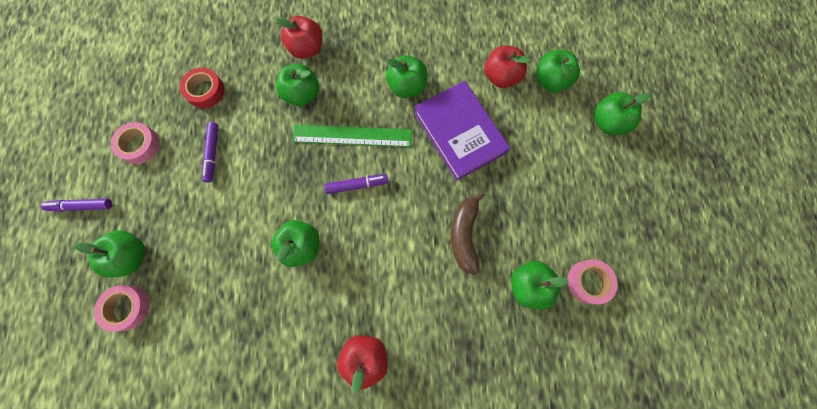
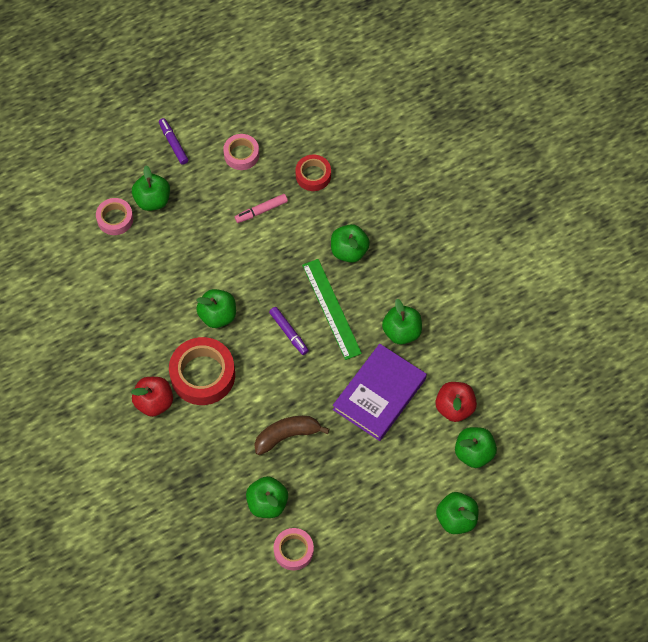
camera: 65 degrees right, 10 degrees down
(212, 154) = (261, 211): purple marker -> pink marker
(307, 49) = (395, 233): red apple -> none
(359, 291) = (203, 375): none -> red tape

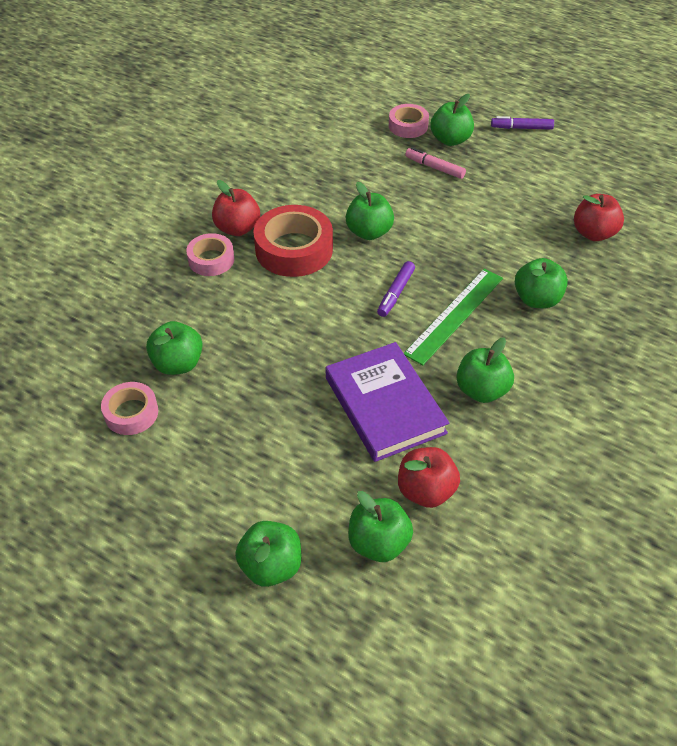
camera: 60 degrees right, 15 degrees down
(173, 143) = (521, 128): purple marker -> purple marker turned 120 degrees counterclockwise
(241, 154) = (559, 174): pink tape -> pink tape (211, 260)
(261, 211) = (514, 213): pink marker -> pink marker (434, 167)
(287, 435) = (271, 345): brown banana -> none
(313, 175) = (593, 233): red tape -> red apple
(379, 394) = (384, 405): purple book -> purple book turned 60 degrees clockwise

